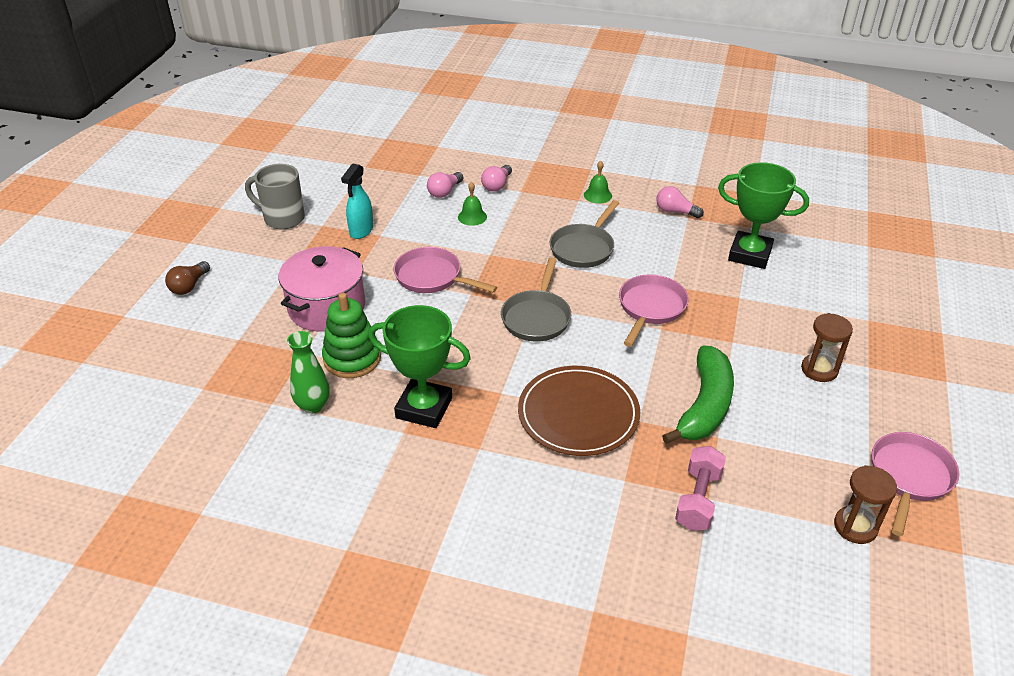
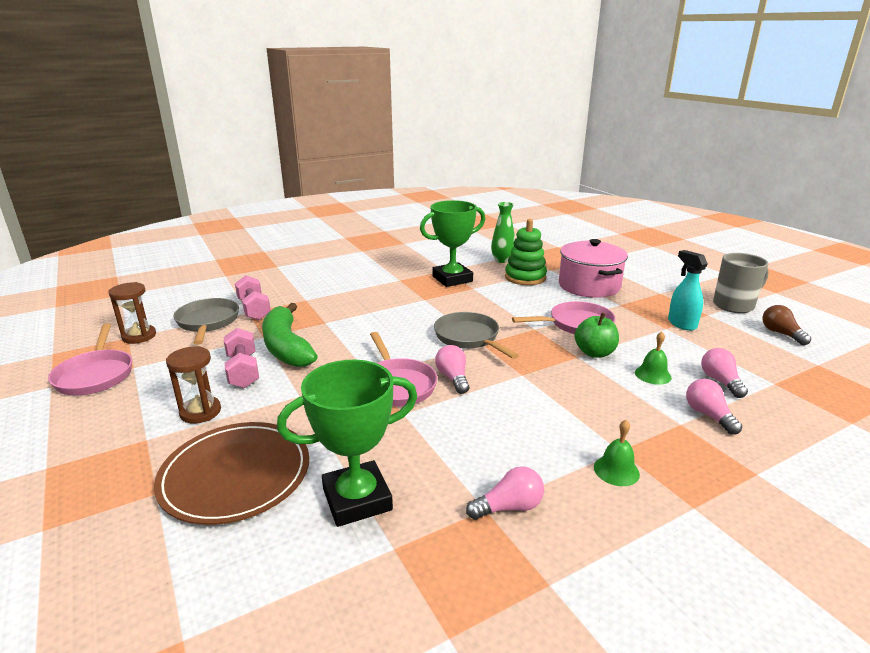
camera: 135 degrees right, 15 degrees down
(189, 286) = (666, 263): brown light bulb -> brown light bulb (781, 334)
(473, 249) = (594, 353): none -> green apple
(578, 414) = (367, 310): brown plate -> brown plate (235, 475)
(583, 248) = (524, 402): grey pan -> grey pan (208, 322)
(603, 290) = (453, 378): none -> pink light bulb
(763, 397) = (243, 371): none -> pink dumbbell

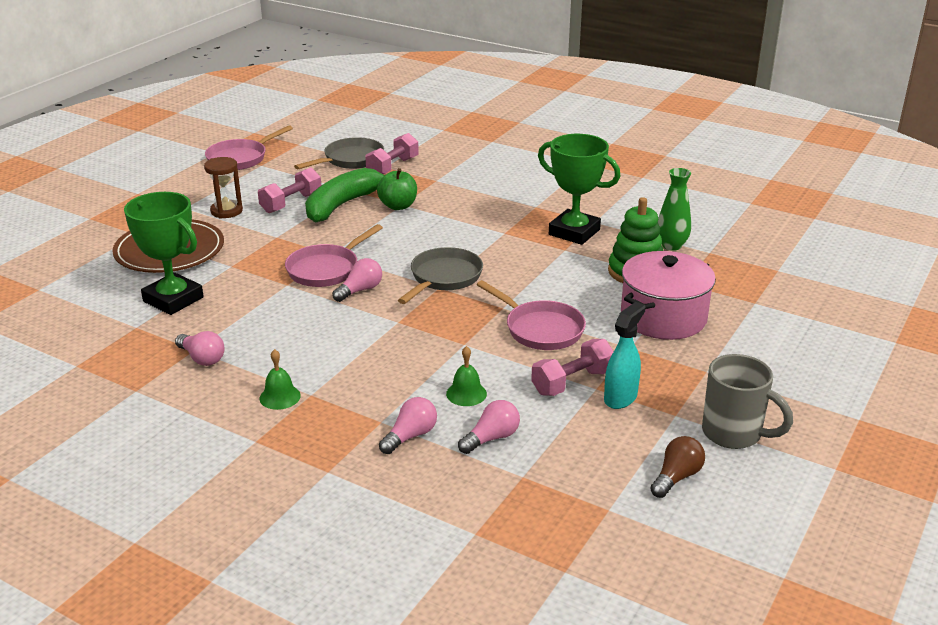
camera: 60 degrees right, 5 degrees up
(139, 336) = (304, 147): brown hourglass -> none
(594, 353) = (482, 352): green apple -> green apple (398, 206)
(654, 333) = (572, 382): none -> pink dumbbell

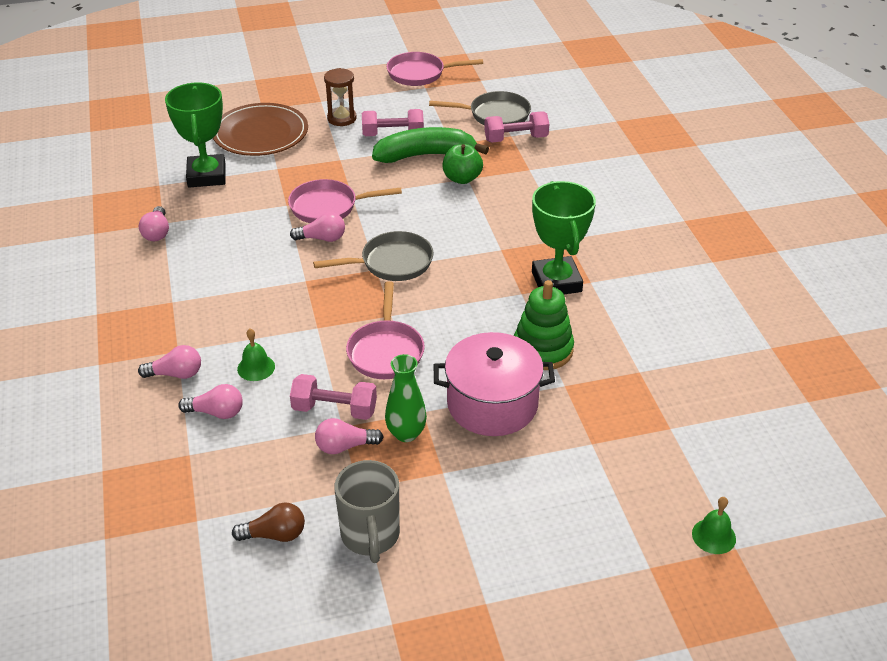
camera: 45 degrees right, 10 degrees up
(280, 397) = (153, 291): green bell -> green bell (713, 536)
(621, 398) = (345, 446): turquoise spray bottle -> pink light bulb
(671, 246) = (616, 344): green vase -> green vase (406, 433)

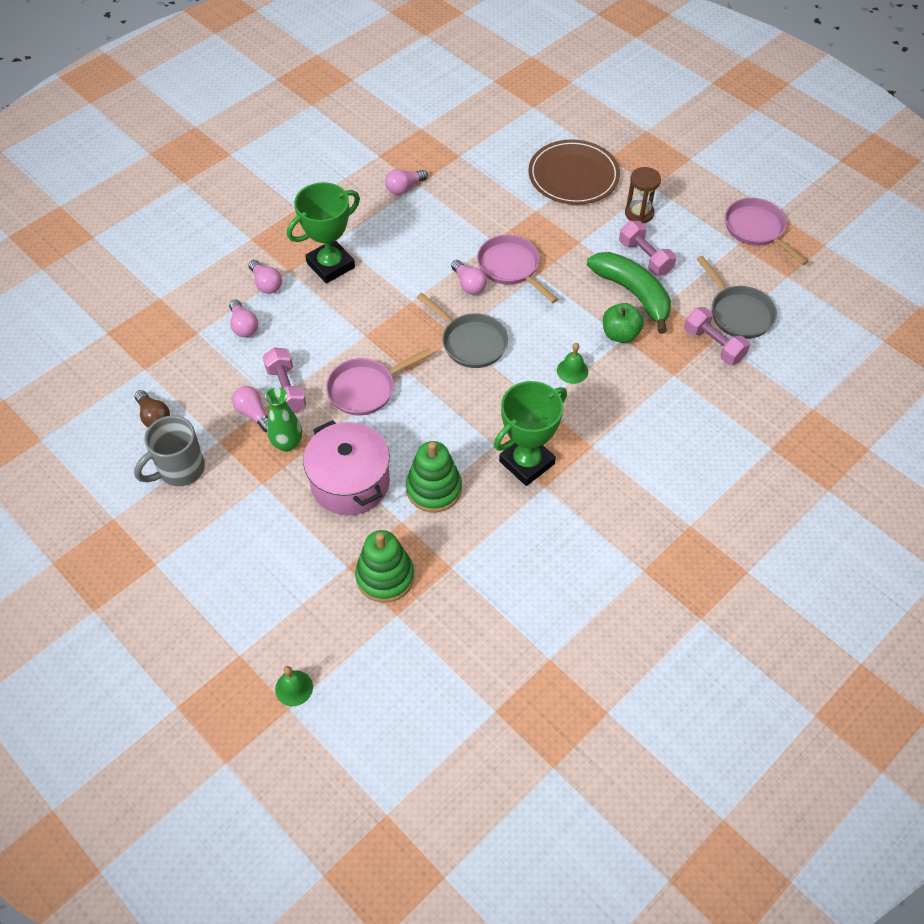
camera: 60 degrees right, 15 degrees up
(207, 176) = (492, 176): green trophy -> green trophy (330, 265)
(256, 367) = (300, 323): green bell -> green bell (572, 371)
(621, 420) = (385, 576): none -> green stacking toy

